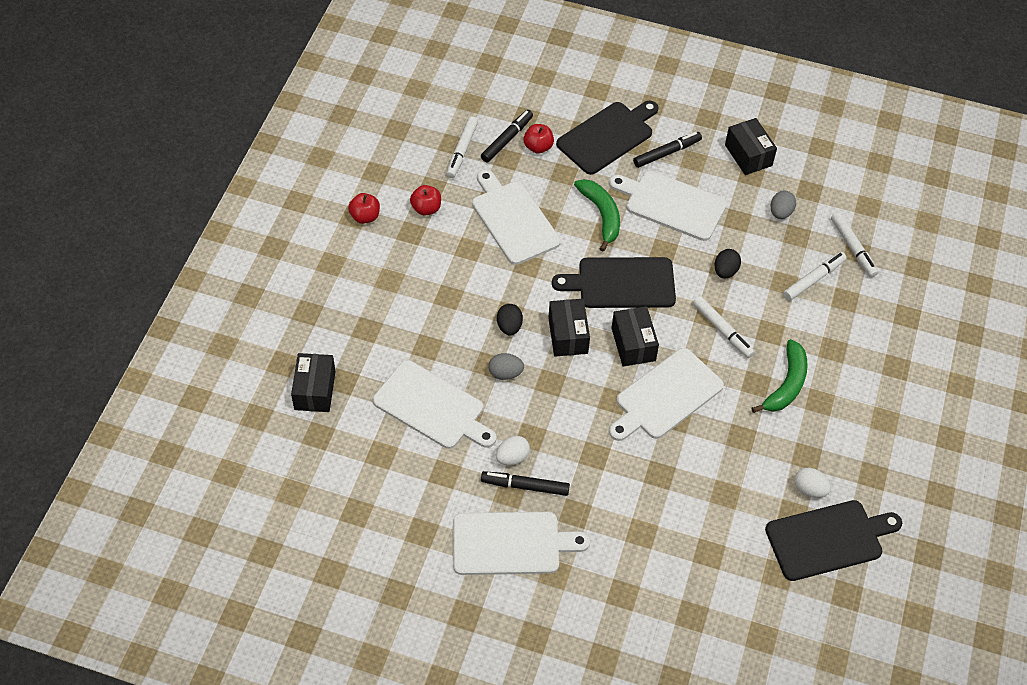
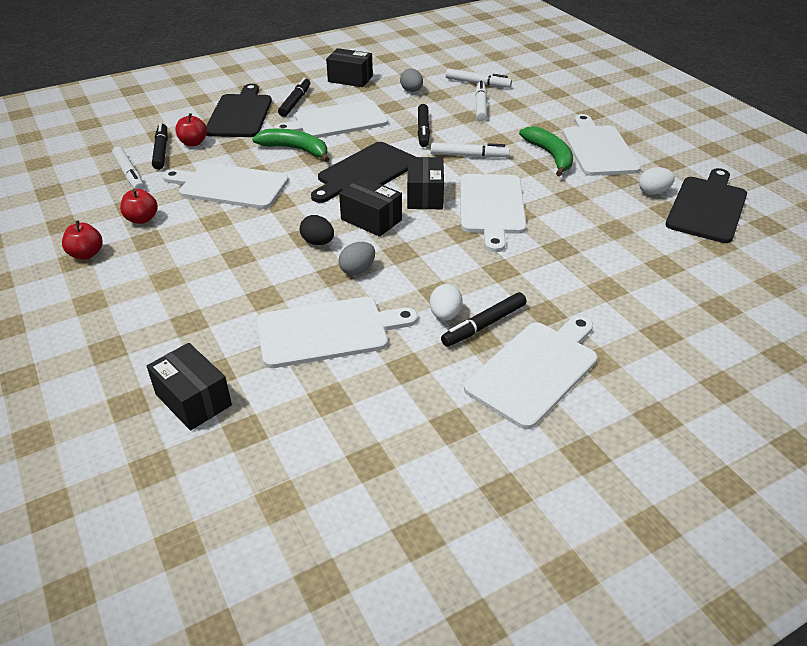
camera: 45 degrees left, 15 degrees down
(633, 344) = (425, 196): black box -> black box turned 60 degrees clockwise
(725, 271) = (423, 130): black egg -> black marker
(838, 410) = (598, 148): none -> white cutting board

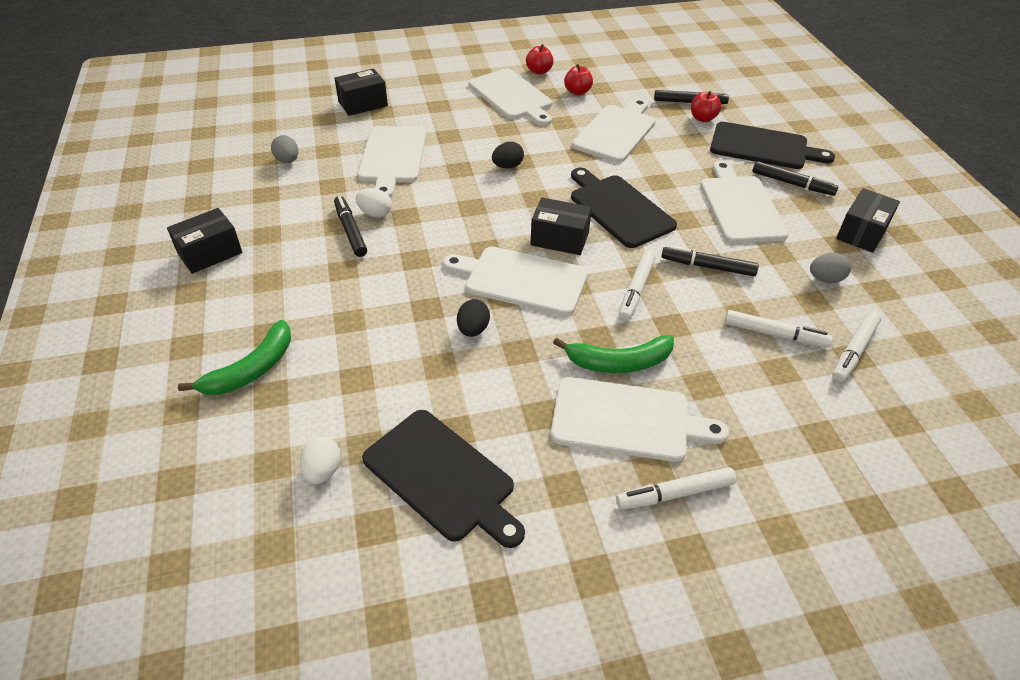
camera: 105 degrees right, 5 degrees up
(129, 174) = (651, 88): white marker -> white marker (675, 494)
(295, 149) = (677, 172): green banana -> green banana (252, 369)
(357, 270) = (458, 180): grey egg -> grey egg (287, 160)
(371, 219) = (530, 199): black box -> black box (210, 253)
(535, 370) = (284, 244): white cutting board -> white cutting board (512, 96)
(566, 220) = (473, 329): none -> black egg
(653, 192) = (498, 433): white egg -> white egg (323, 471)

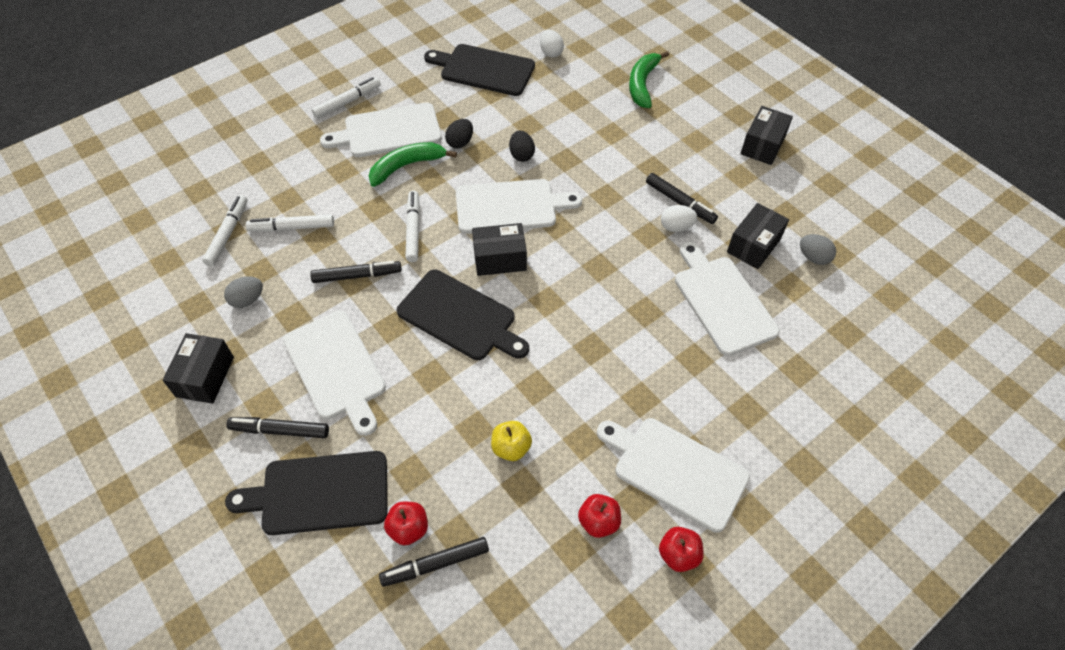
camera: 155 degrees right, 10 degrees up
(363, 104) = (832, 375): black box -> black box (753, 245)
(507, 166) = (600, 334): black egg -> black egg (460, 142)
(616, 132) = (511, 448): white cutting board -> yellow apple

